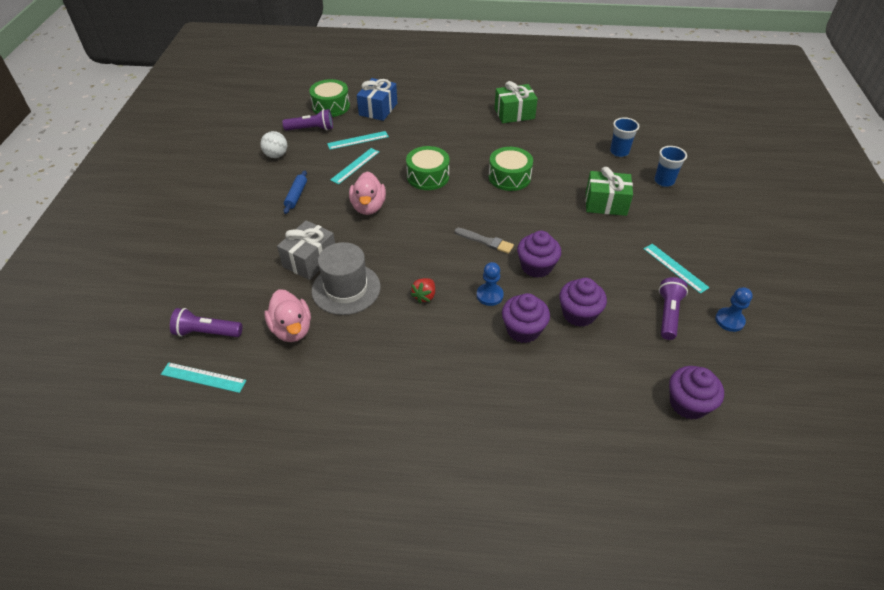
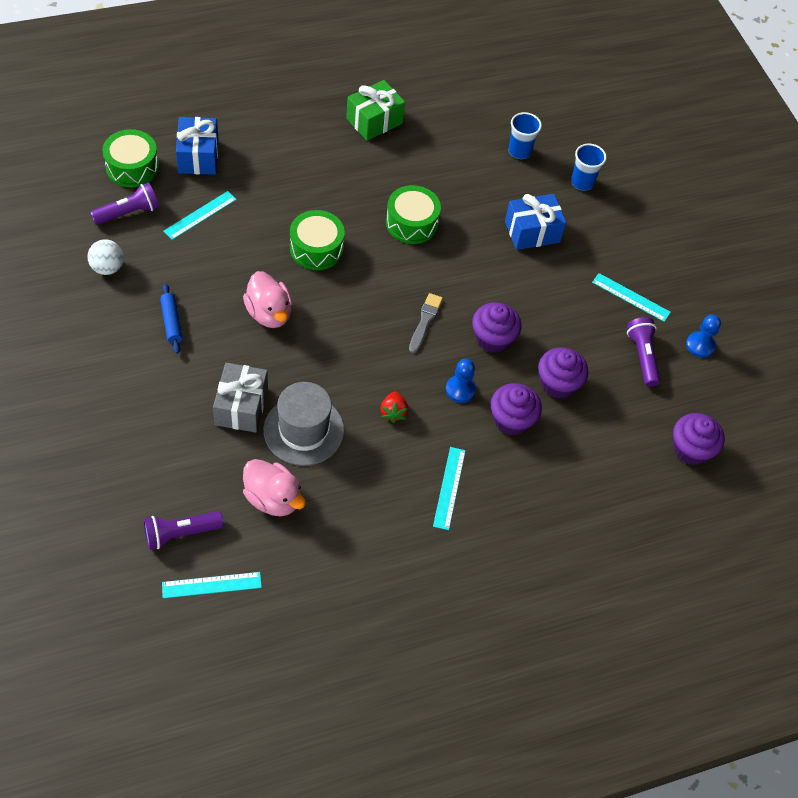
camera: 30 degrees left, 10 degrees up
(355, 166) = (219, 256): turquoise ruler -> turquoise ruler (449, 488)
(485, 241) = (425, 321): grey brush -> grey brush turned 75 degrees counterclockwise
(606, 203) = (532, 232): green gift -> blue gift

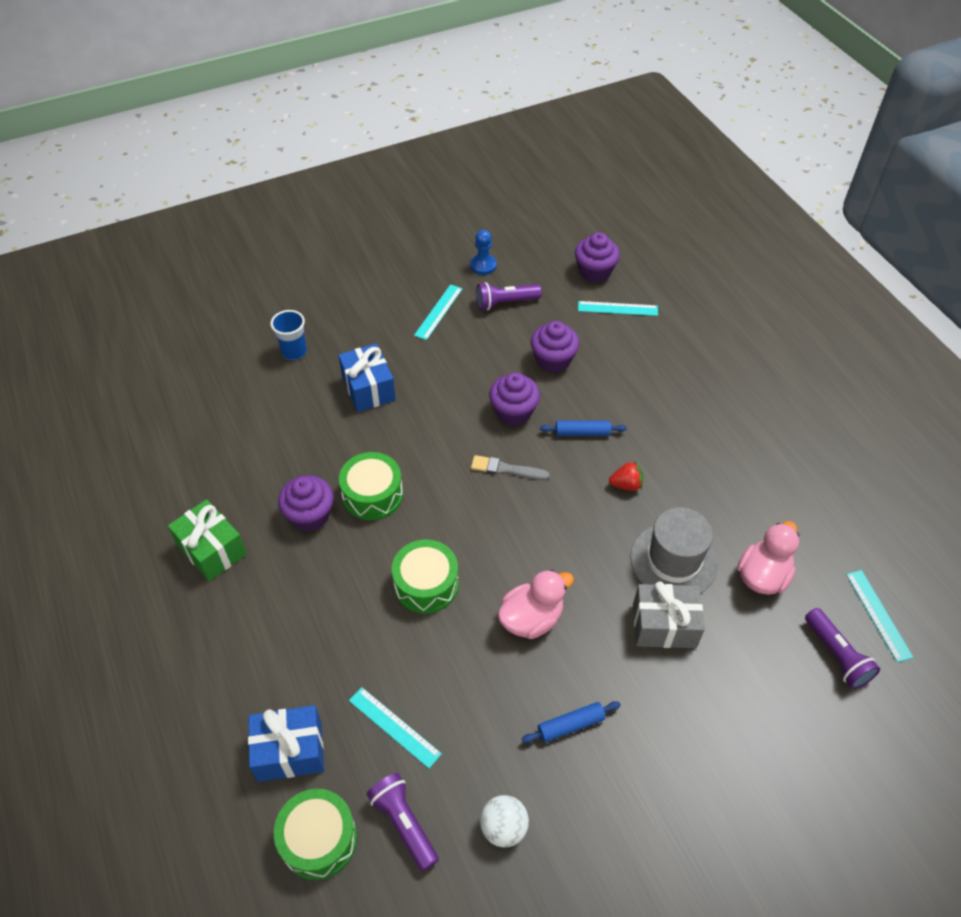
camera: 90 degrees left, 5 degrees down
(449, 488) = (694, 432): turquoise ruler -> turquoise ruler (617, 308)
(460, 389) = (582, 433): blue pawn -> blue rolling pin
(511, 420) = (604, 391): purple cupcake -> purple cupcake (310, 515)
(519, 151) = (253, 405): blue cup -> none

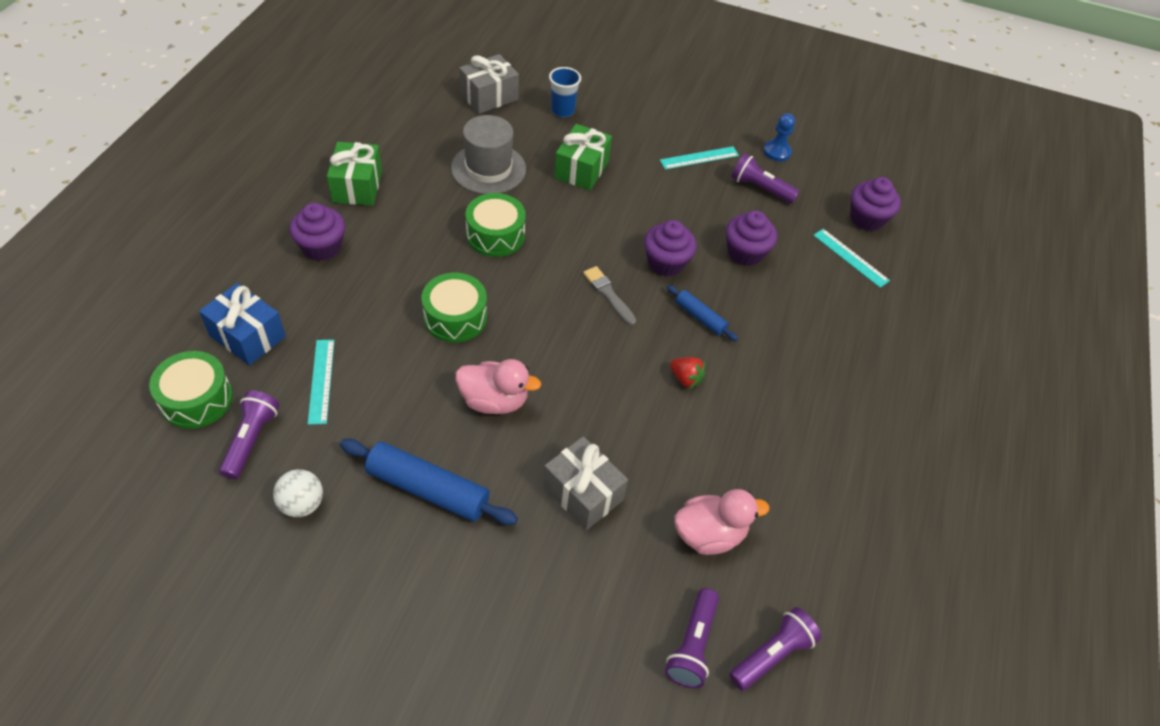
camera: 40 degrees right, 0 degrees up
(220, 385) = (489, 96): none -> grey gift
(310, 515) = (440, 214): purple cupcake -> purple cupcake (322, 247)
(368, 388) = (581, 169): blue gift -> green gift
(571, 725) = (428, 489): blue rolling pin -> blue rolling pin, size x1.82
(673, 560) = (651, 459): grey hat -> grey hat (488, 168)
(878, 615) = (772, 654): turquoise ruler -> purple flashlight

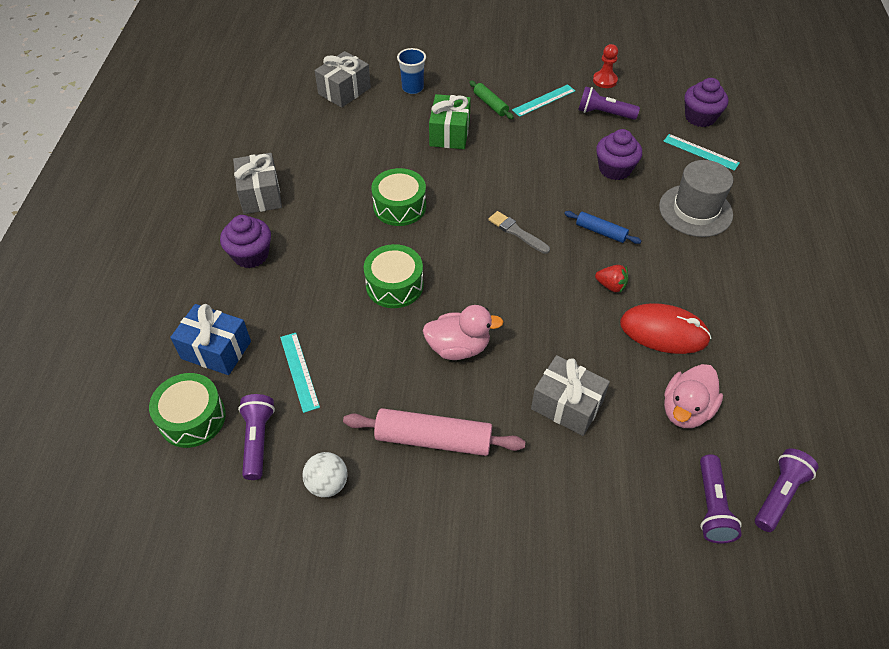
camera: 10 degrees left, 0 degrees up
(357, 186) = (260, 195): green gift -> grey gift
(428, 489) = (433, 439): blue rolling pin -> pink rolling pin
(488, 168) = (369, 152): grey hat -> grey hat (695, 210)
(639, 148) = (490, 104): none -> green rolling pin
(666, 263) = (553, 194): purple cupcake -> none
(709, 534) = (686, 410): pink duck -> pink duck turned 150 degrees clockwise
(722, 444) = (664, 331): none -> red mouse
(777, 152) = (605, 80): blue pawn -> red pawn

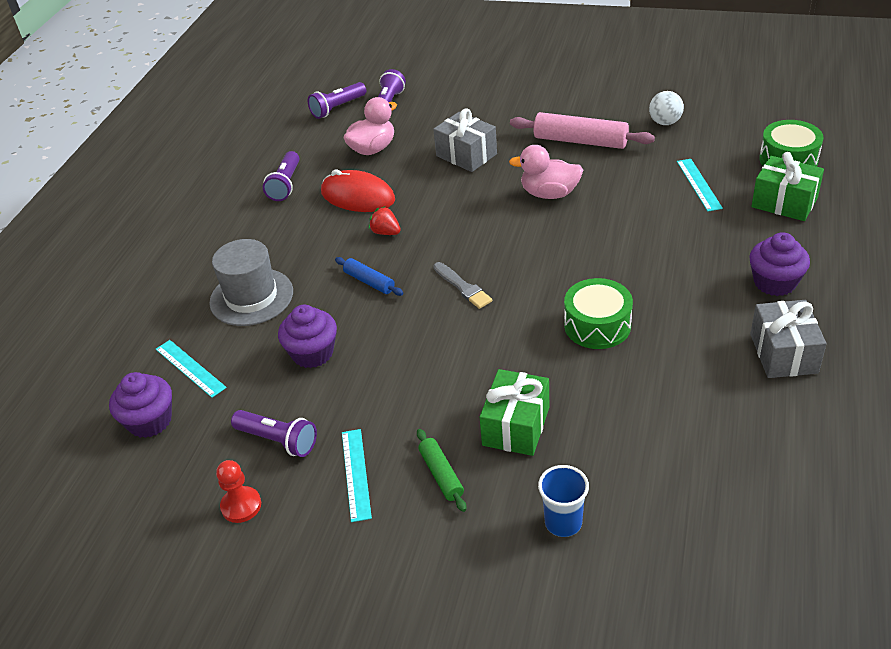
camera: 165 degrees left, 10 degrees down
(216, 350) = (784, 202): blue gift -> green gift
(258, 440) = (726, 145): purple flashlight -> purple flashlight (285, 185)
(344, 91) = (683, 529): grey gift -> none
(394, 285) = (607, 244): green drum -> none
(544, 100) = (356, 474): turquoise ruler -> turquoise ruler turned 75 degrees counterclockwise

